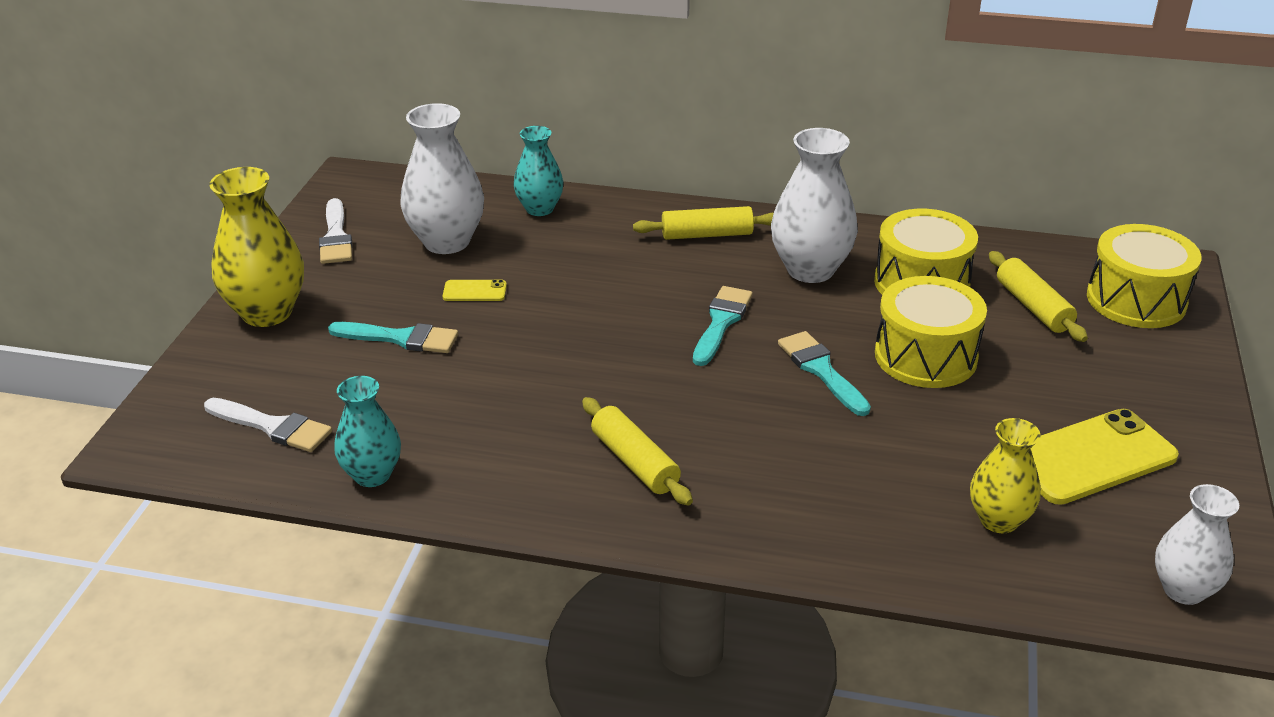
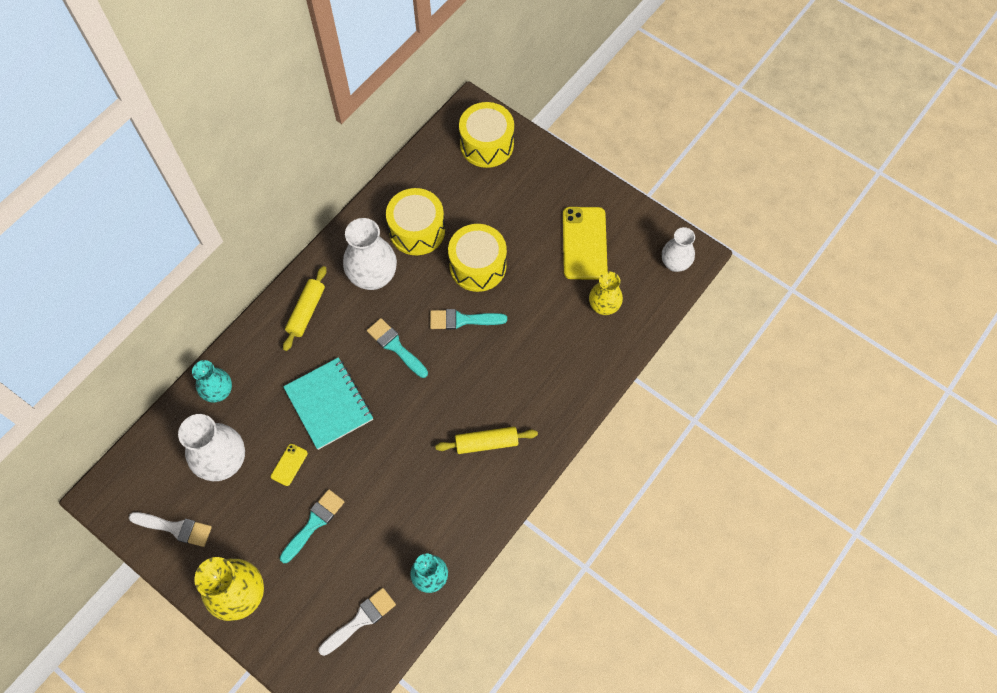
camera: 65 degrees left, 30 degrees up
(586, 294) = (329, 404): none -> turquoise notebook
(1033, 307) = (466, 193): yellow rolling pin -> none

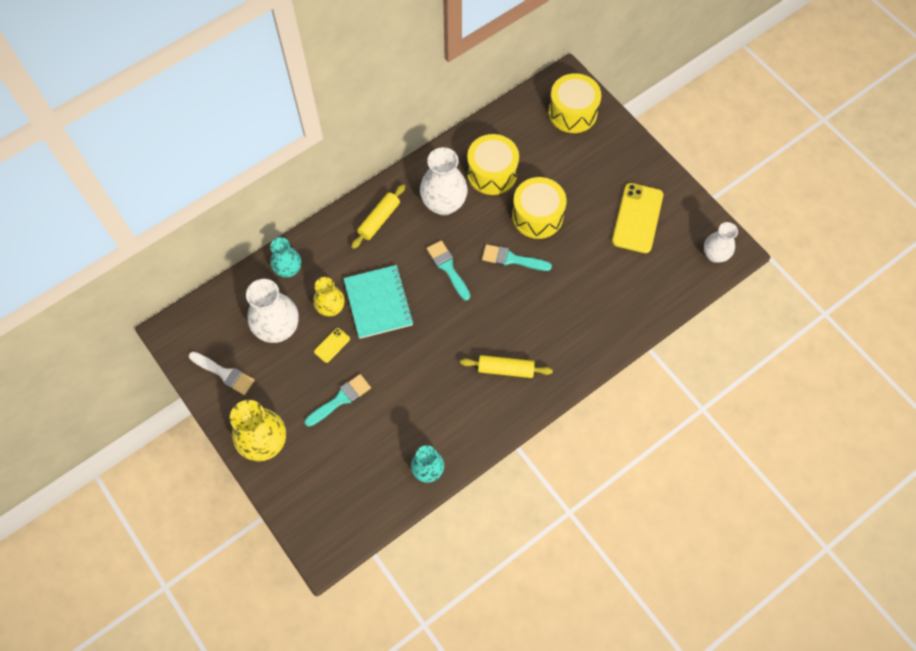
camera: 15 degrees right, 0 degrees up
(360, 620) = (359, 490): white brush -> none
(603, 306) = (640, 277): yellow vase -> yellow vase (331, 308)

